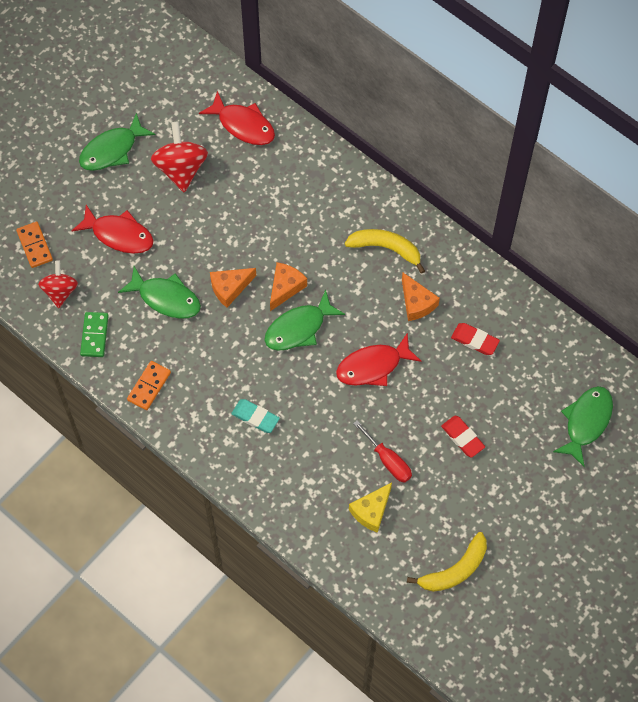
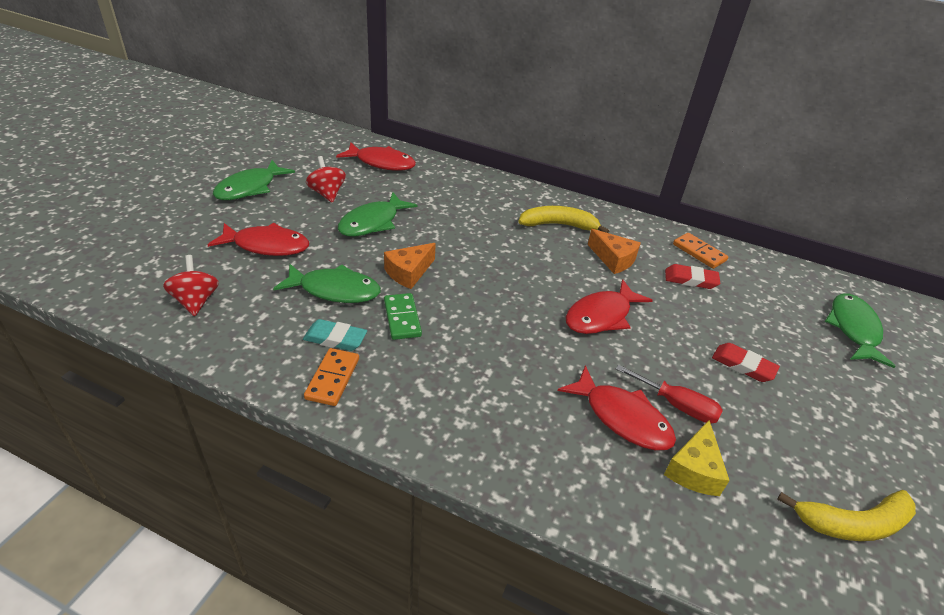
camera: 20 degrees left, 25 degrees down
(35, 246) = (161, 265): orange domino -> orange domino (699, 252)
(94, 335) = (247, 337): green domino -> green domino (402, 318)
(181, 168) = (327, 193): red spinning top -> red spinning top, size x0.66
(255, 417) = (487, 388): turquoise eraser -> turquoise eraser (335, 338)
(285, 287) = (471, 264): orange cheese -> none
(299, 328) = (501, 295): green fish -> green fish (372, 222)
(342, 462) = (622, 418): none -> red fish
(454, 570) = (852, 523): yellow banana -> yellow banana turned 45 degrees clockwise

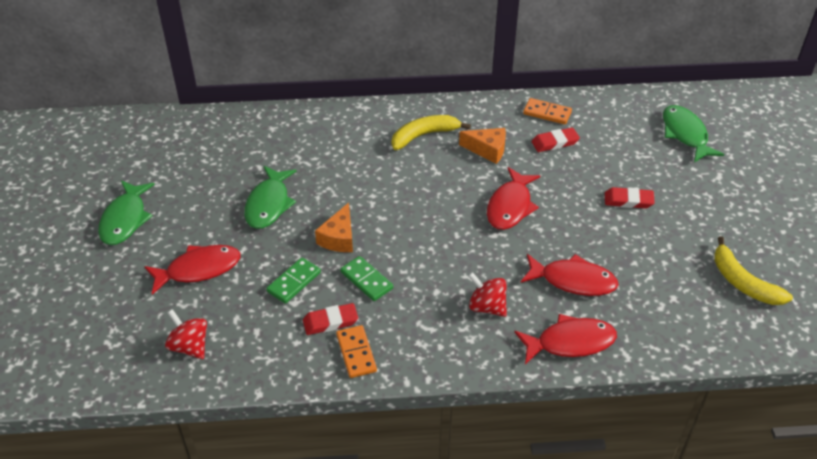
camera: 25 degrees left, 5 degrees up
(327, 193) = (202, 193): red spinning top -> red spinning top (487, 306)
(335, 290) = (294, 282): green fish -> green domino
(335, 338) = (330, 322): turquoise eraser -> red eraser
(382, 163) = (222, 137): red fish -> red fish (570, 342)
(676, 405) = (602, 253): red screwdriver -> none
(694, 469) = (637, 294): yellow cheese -> none
(852, 523) = (743, 282): yellow banana -> yellow banana turned 90 degrees clockwise

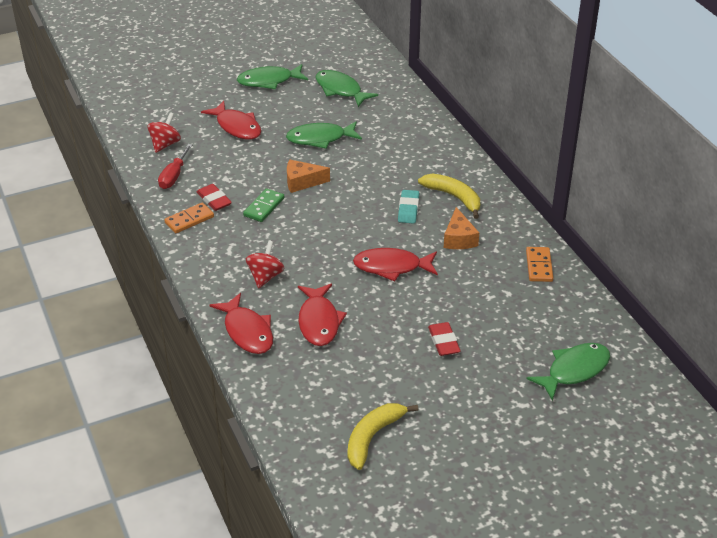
camera: 70 degrees right, 5 degrees down
(188, 165) = (340, 90): none -> green fish
(262, 351) = (174, 176): none -> red screwdriver
(294, 282) = (245, 172): green domino -> none
(427, 171) = (408, 209): none -> turquoise eraser
(555, 142) = (497, 279): red eraser -> none

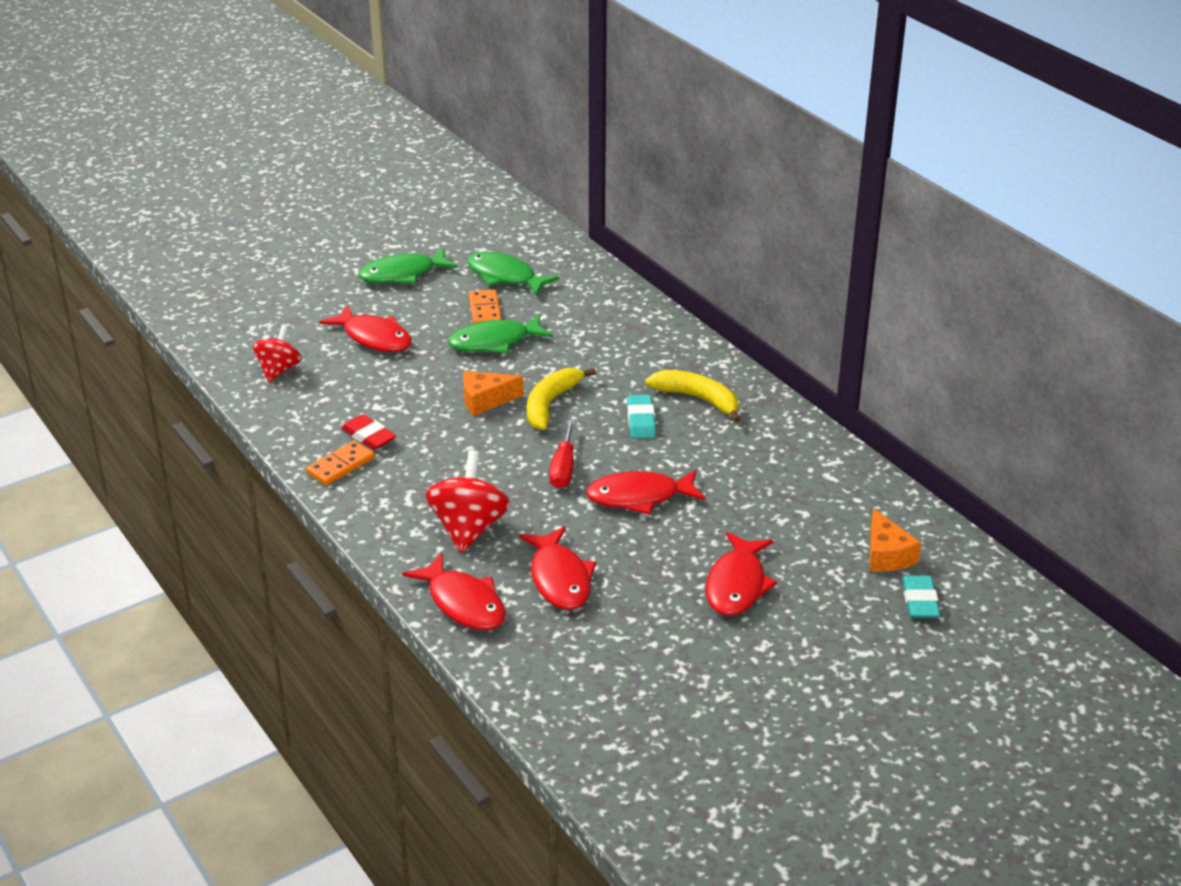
camera: 10 degrees left, 5 degrees down
(174, 176) = (303, 411): red screwdriver -> red screwdriver (563, 469)
(264, 207) = (441, 438): green domino -> none
(265, 276) = (469, 528): red spinning top -> red spinning top, size x1.51
(373, 437) = (676, 719): yellow banana -> yellow banana (551, 404)
(444, 342) = (737, 585): red eraser -> red fish
(459, 238) = (719, 451): orange cheese -> orange cheese (886, 555)
(539, 266) = (836, 474): orange domino -> orange domino (485, 310)
(574, 370) = (920, 601): green fish -> turquoise eraser

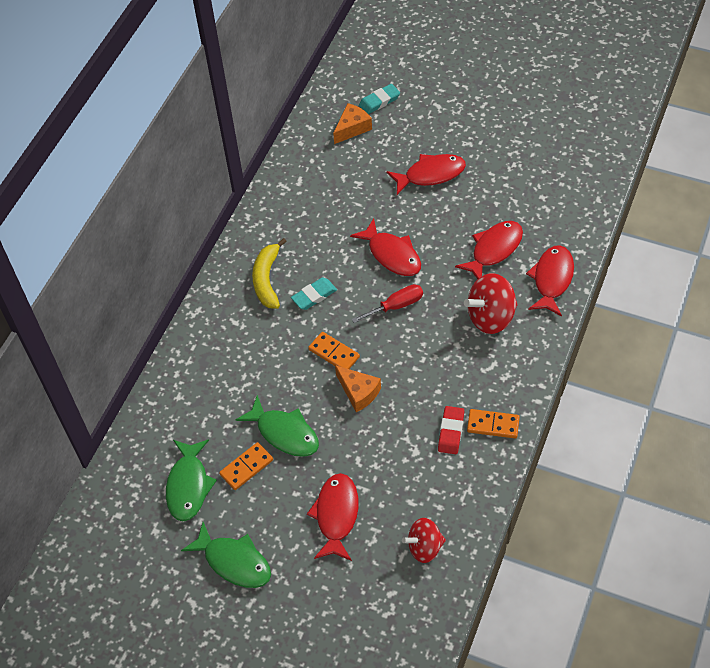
camera: 120 degrees left, 20 degrees up
(551, 404) = (334, 353): yellow banana -> orange domino

